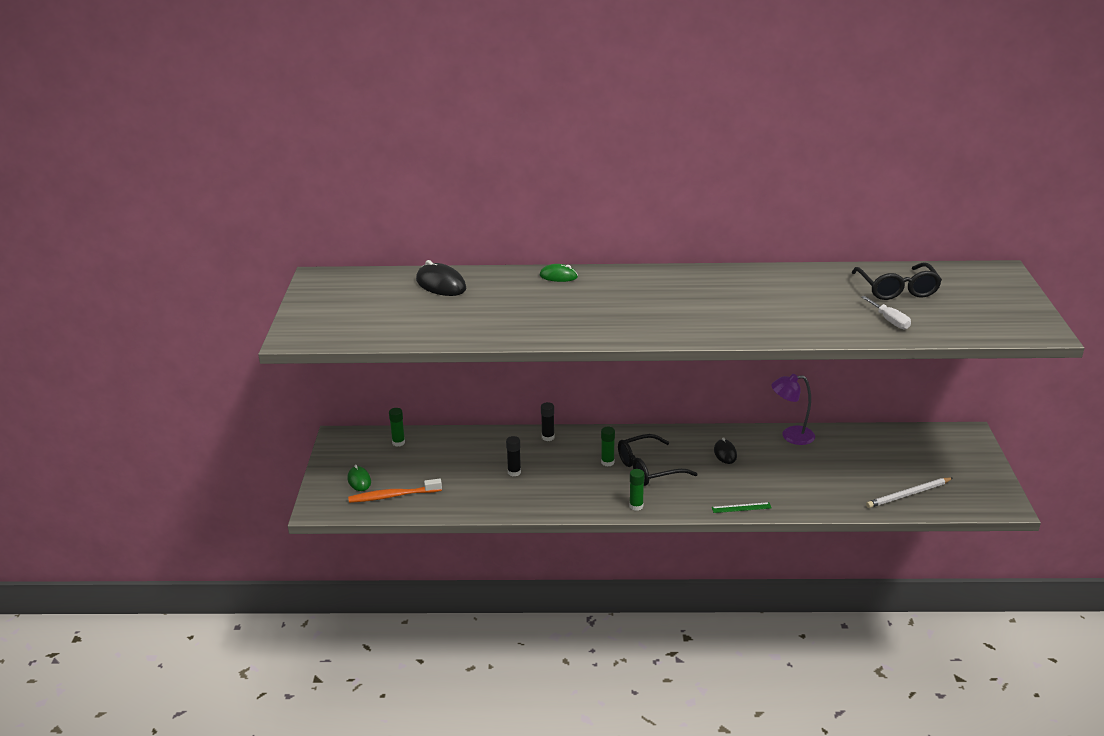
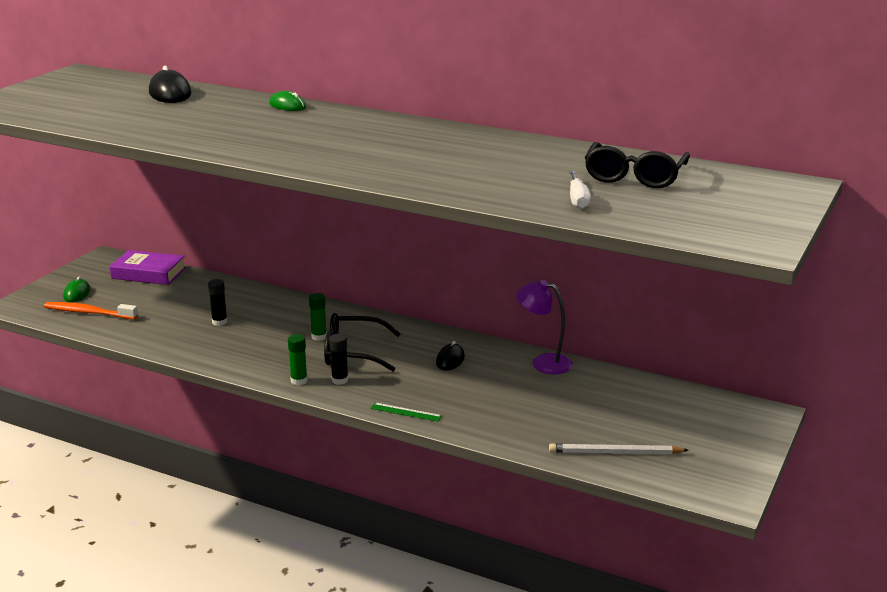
camera: 25 degrees right, 5 degrees down
(398, 442) = (148, 273): green glue stick -> purple book
(548, 437) = (288, 302): black glue stick -> black glue stick (340, 380)

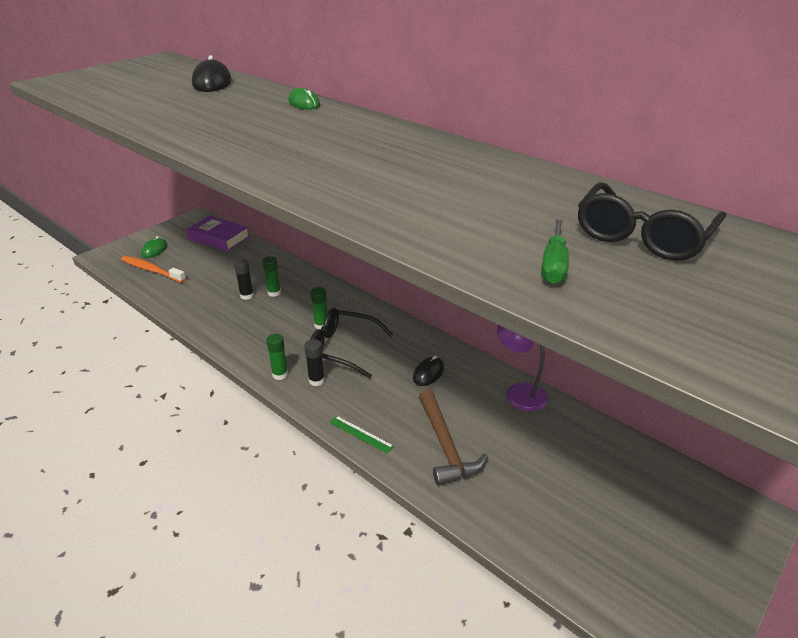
camera: 15 degrees right, 10 degrees up
(249, 316) = (274, 293): none -> green glue stick
(490, 408) = (445, 446): none -> brown hammer
(577, 199) = (553, 265): white screwdriver -> green screwdriver
(615, 452) = (562, 541): white pencil -> none

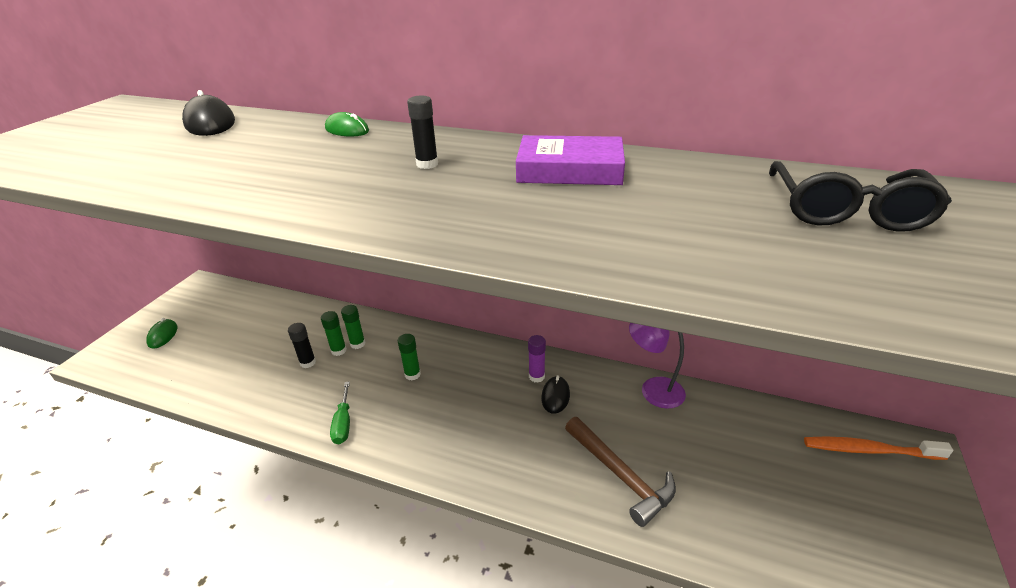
camera: 20 degrees left, 0 degrees up
(151, 270) = (170, 362): orange toothbrush -> orange toothbrush (869, 450)
(219, 238) = (239, 301): purple book -> purple book (570, 170)
(280, 374) = (397, 449): green glue stick -> green glue stick (357, 344)
(316, 380) = (442, 443): black glue stick -> black glue stick (427, 164)
(342, 349) = (451, 395): black glasses -> none
(360, 434) = (526, 493): green ruler -> none
(422, 354) = (536, 376): none -> purple glue stick
(553, 265) = (809, 266): green screwdriver -> green screwdriver (343, 423)

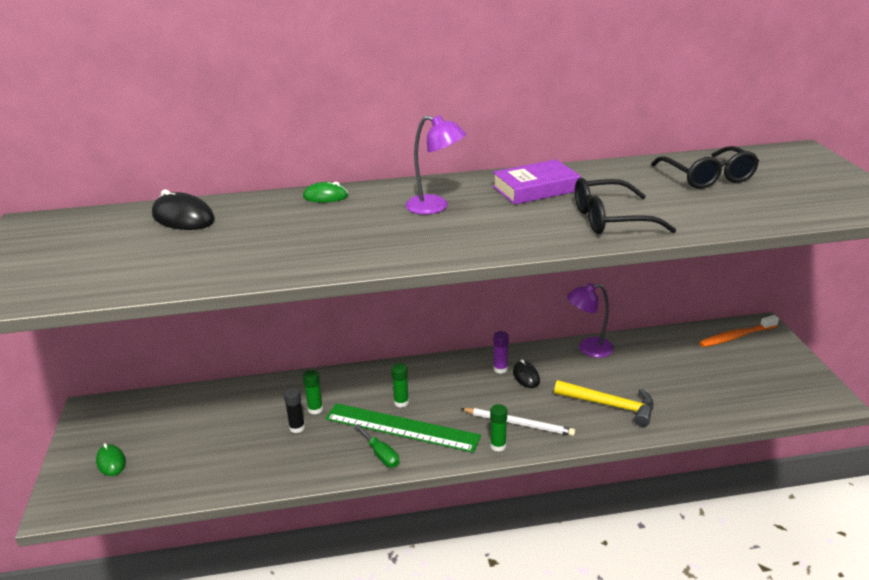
camera: 30 degrees left, 5 degrees down
(357, 344) = (327, 399): green glue stick -> green glue stick (498, 446)
(388, 402) = (401, 427): none -> green ruler
(427, 164) = (435, 207): black glue stick -> purple lamp
(500, 450) = (519, 423): none -> white pencil
(613, 234) = (610, 219): none -> black glasses
(620, 475) = (610, 405): brown hammer -> yellow hammer

